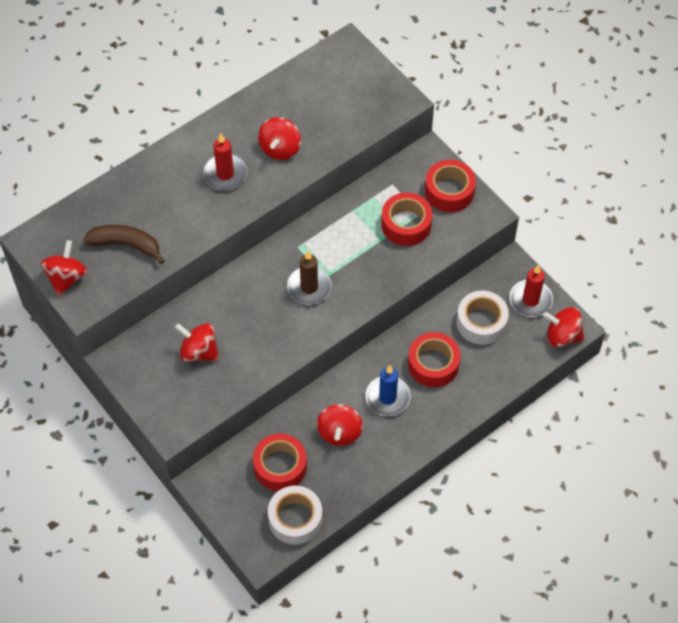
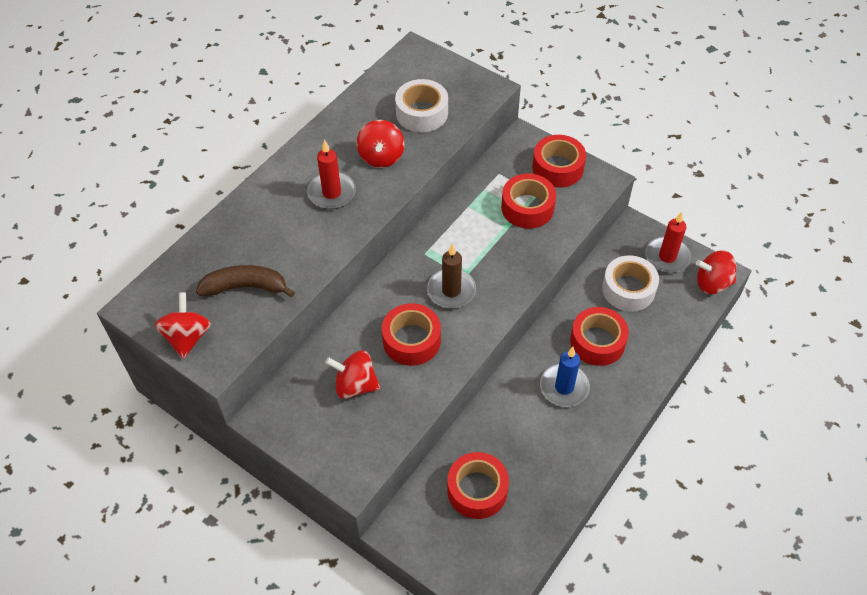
camera: 15 degrees left, 5 degrees down
(259, 324) = (411, 340): none -> red tape
(295, 519) = (514, 545): white tape -> white tape (422, 113)
(339, 432) = (527, 436): red spinning top -> none

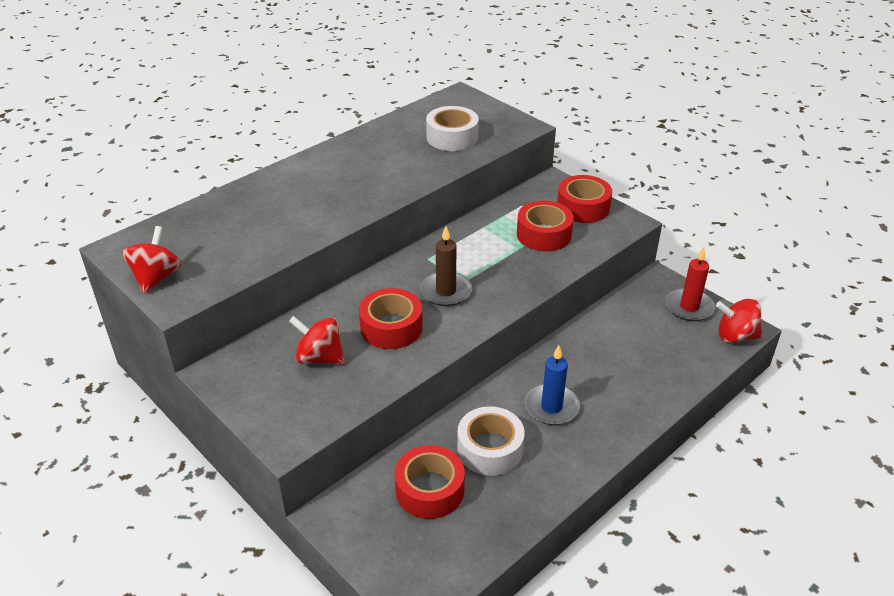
camera: 10 degrees right, 15 degrees down
(245, 287) = (230, 245): brown banana -> none
(332, 193) = (343, 185): red candle -> none
(381, 157) = (401, 164): red spinning top -> none
(597, 342) = (597, 371): red tape -> none
(628, 289) = (641, 329): white tape -> white tape (490, 449)

